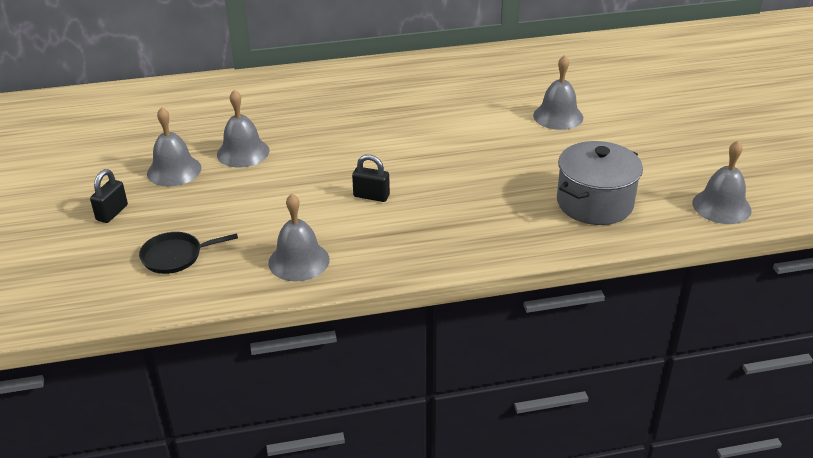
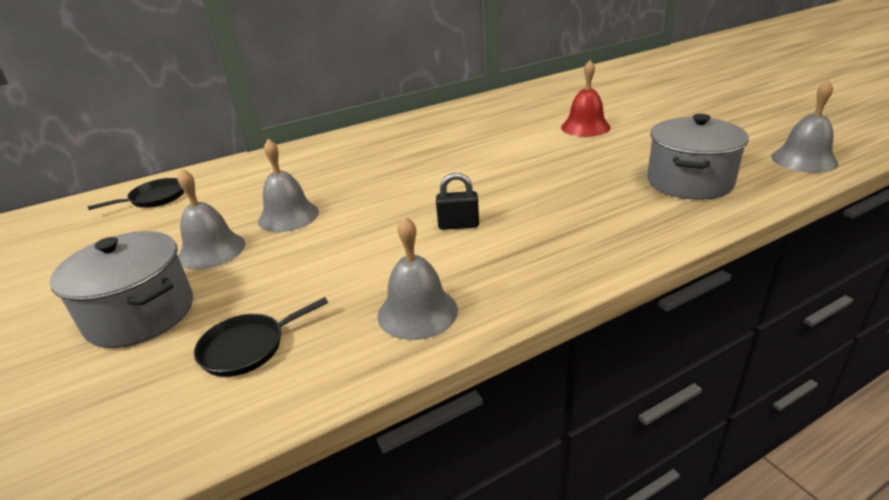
camera: 15 degrees left, 5 degrees down
(112, 213) = (141, 314): black padlock -> grey pot
(143, 105) = (155, 198): none -> black pan
(558, 116) = (585, 127): grey bell -> red bell

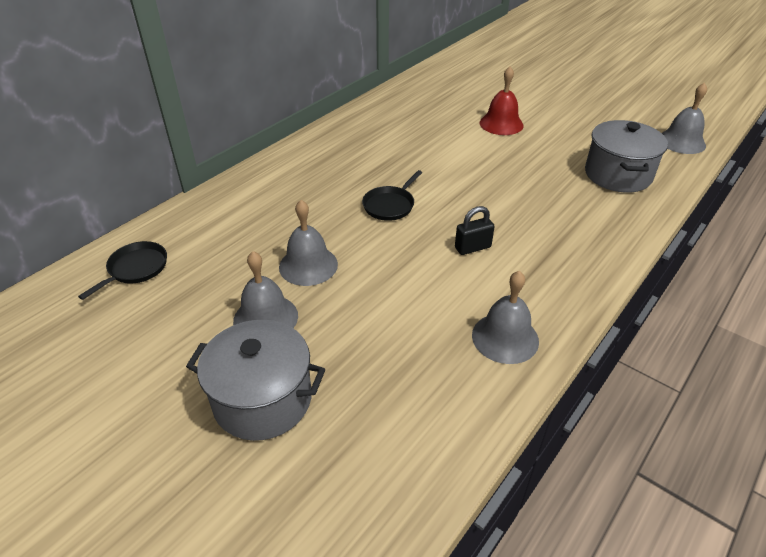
camera: 25 degrees left, 10 degrees up
(247, 347) = (395, 404): black pan -> black pan (390, 205)

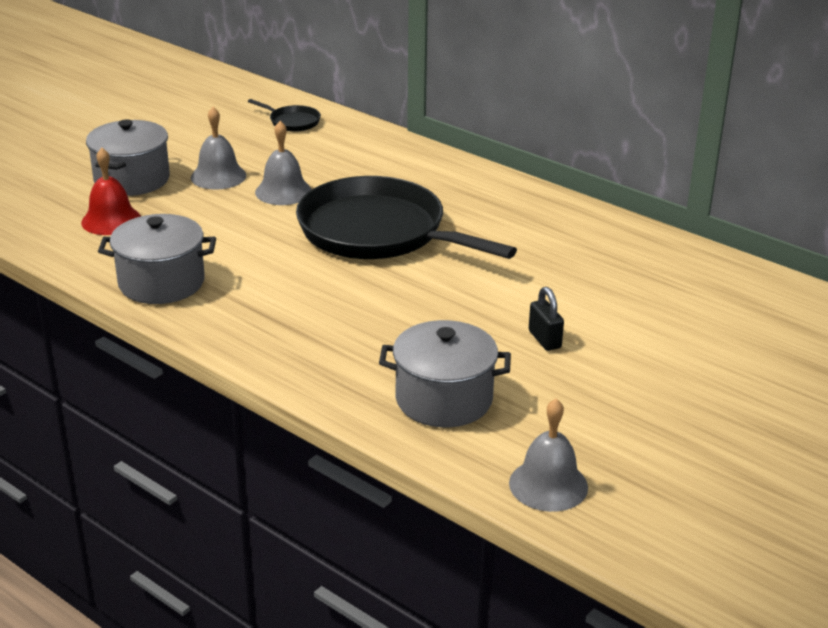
camera: 90 degrees right, 10 degrees down
(390, 205) = (378, 232): black pan -> black pan, size x2.50
(472, 247) = (296, 276): black padlock -> black padlock (544, 339)
(501, 124) = (580, 319): red bell -> red bell (111, 220)
(505, 338) = (161, 283): grey bell -> grey pot

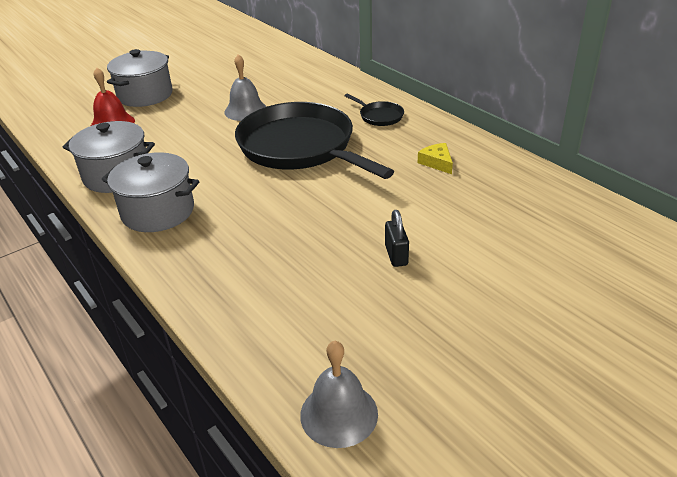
camera: 15 degrees right, 5 degrees up
(218, 176) = (206, 96): grey bell -> none
(292, 122) = (279, 60): black pan -> black pan (379, 116)
(444, 399) = (282, 305): grey pot -> grey pot (158, 211)
(550, 238) = (437, 162): none -> yellow cheese

